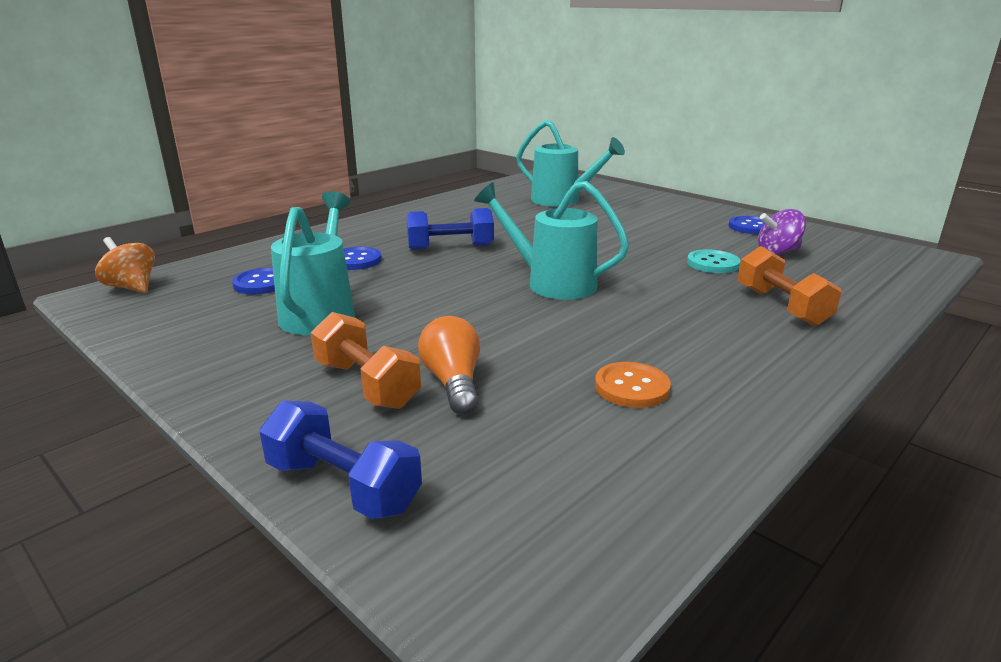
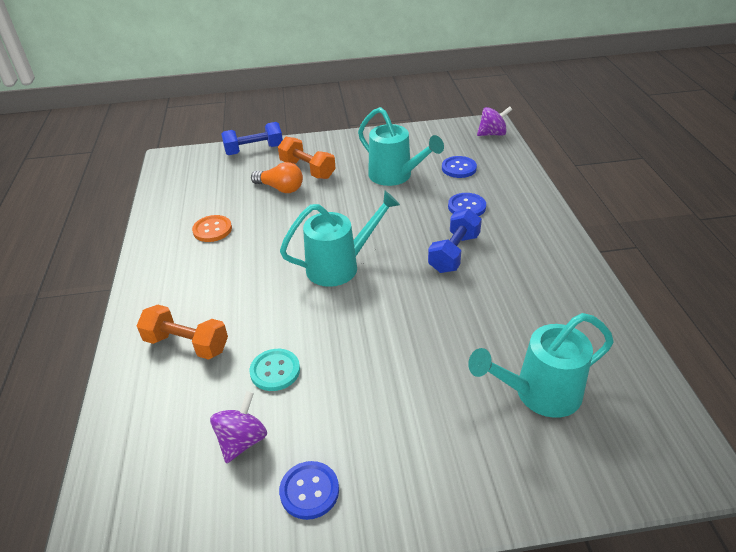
camera: 130 degrees right, 15 degrees up
(132, 287) = (492, 134): orange spinning top -> purple spinning top
(366, 384) = (307, 169): orange dumbbell -> orange dumbbell turned 45 degrees clockwise

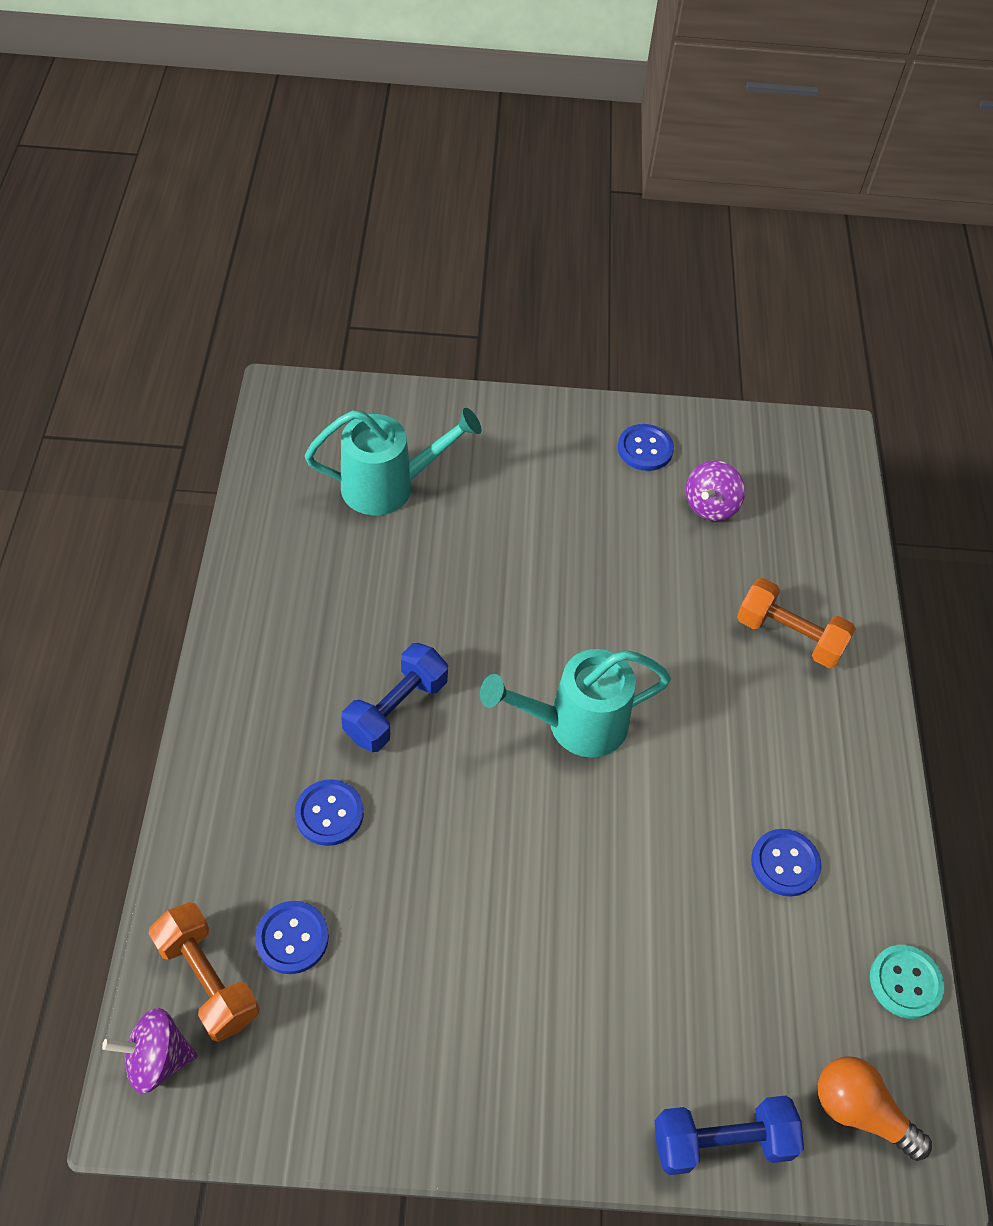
camera: 175 degrees left, 15 degrees up
(212, 230) = (785, 863): orange button -> blue button
(275, 371) = (676, 575): turquoise button -> turquoise button (905, 982)
(280, 188) = (662, 962): orange light bulb -> orange light bulb (860, 1111)
(307, 169) = (603, 1019): orange dumbbell -> orange dumbbell (207, 980)
(395, 176) = (427, 943): turquoise watering can -> none

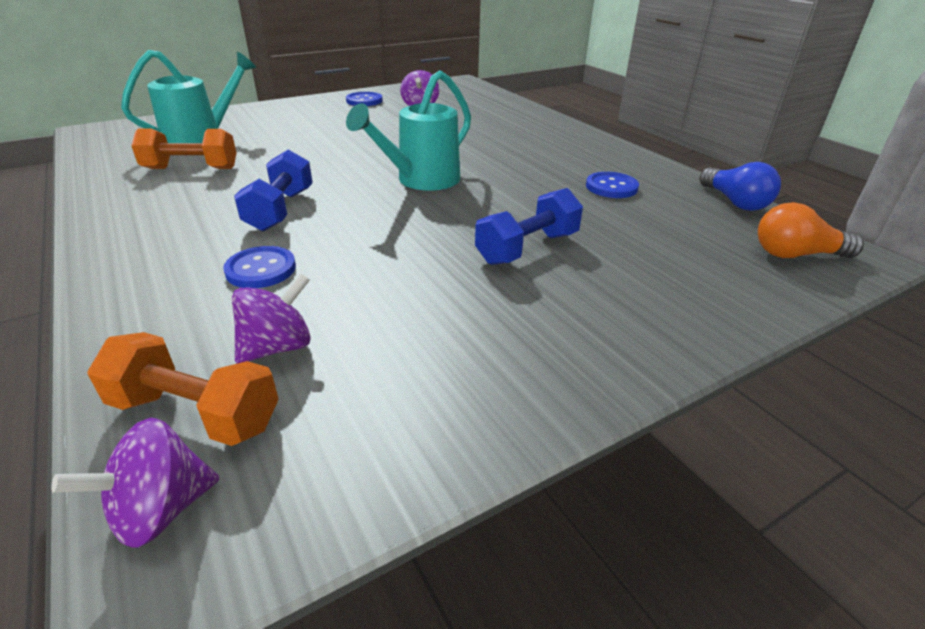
camera: 30 degrees left, 20 degrees down
(292, 938) = (278, 347): blue button -> purple spinning top
(721, 1141) = (748, 304): blue dumbbell -> blue dumbbell (527, 248)
(789, 636) = (510, 127): orange dumbbell -> orange dumbbell (191, 169)
(905, 982) = (735, 202): turquoise button -> blue light bulb

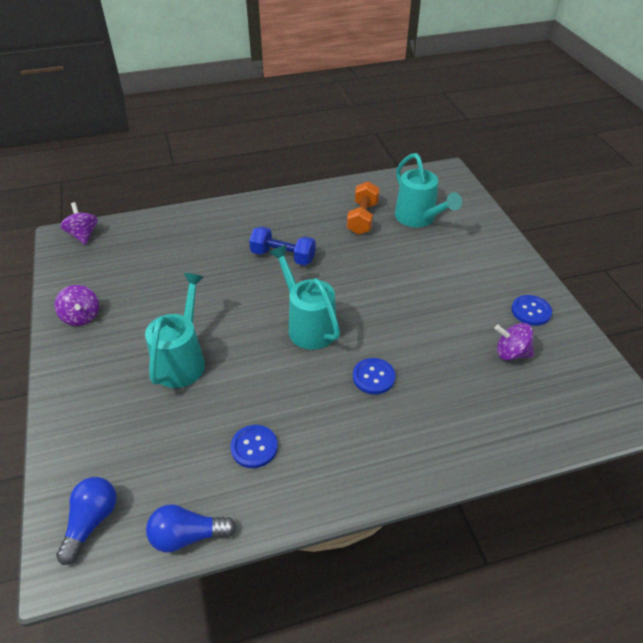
camera: 105 degrees right, 10 degrees up
(195, 413) = (121, 238): orange dumbbell -> none
(261, 269) = (215, 250): blue button -> blue button (373, 377)
(278, 347) = (147, 257): purple spinning top -> purple spinning top (81, 317)
(527, 248) = (182, 360): blue dumbbell -> turquoise watering can
(796, 255) = (91, 522): orange light bulb -> blue light bulb

